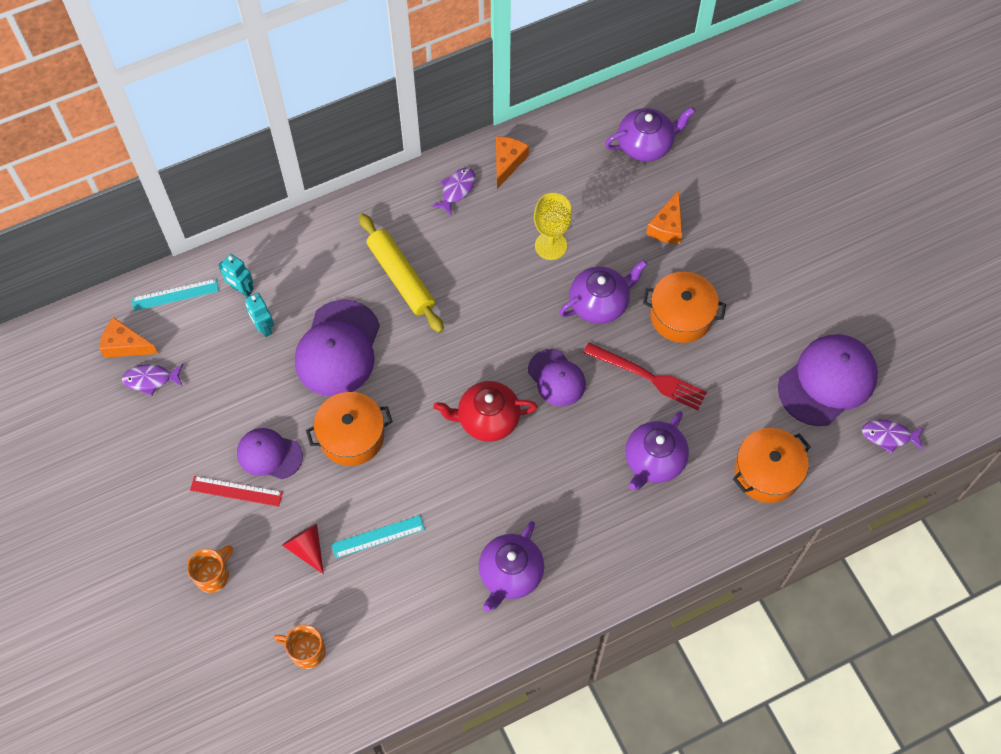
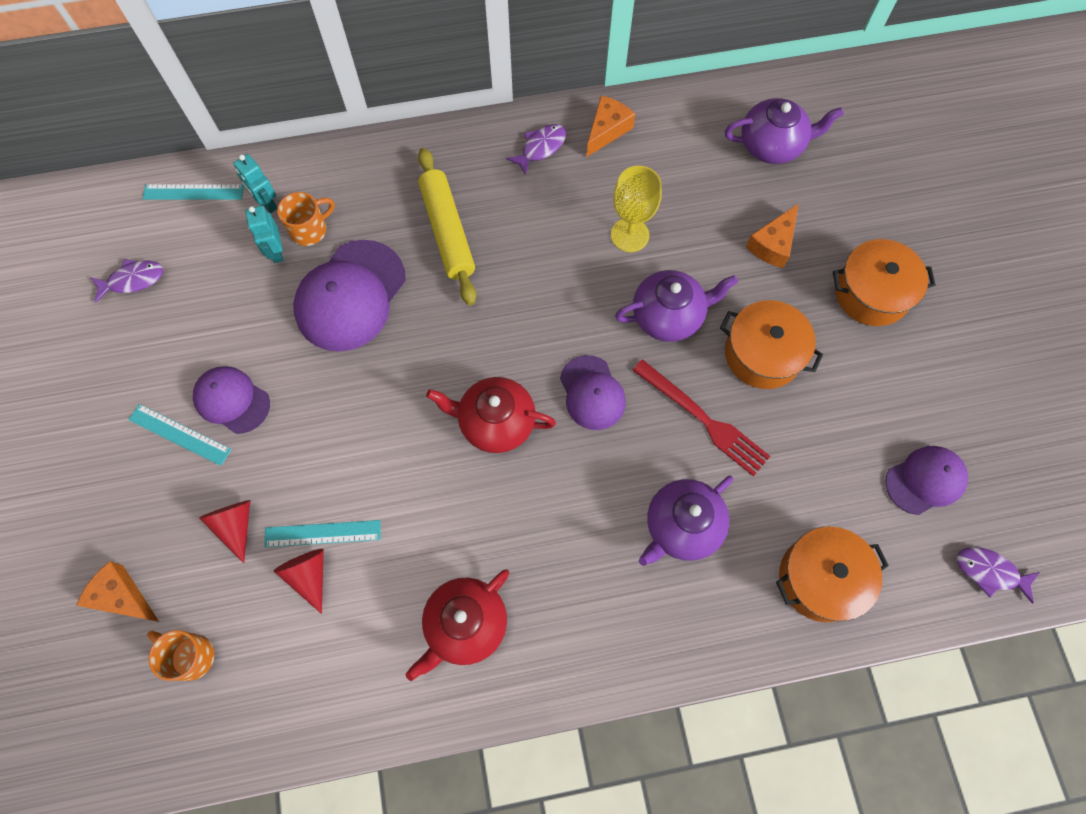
camera: 15 degrees right, 5 degrees up
(125, 345) = (120, 235): orange cheese -> orange cheese (122, 597)
(151, 379) = (133, 280): purple fish -> purple fish turned 150 degrees clockwise
(213, 575) = (118, 529): orange mug -> orange mug (310, 230)
(236, 491) = (180, 434): red ruler -> turquoise ruler
(351, 436) = (332, 402): orange pot -> orange pot (871, 293)
(378, 570) = (309, 575): none -> red cone
(510, 574) = (465, 625): purple teapot -> red teapot
(827, 381) = (925, 480): purple cap -> purple cap, size x0.61

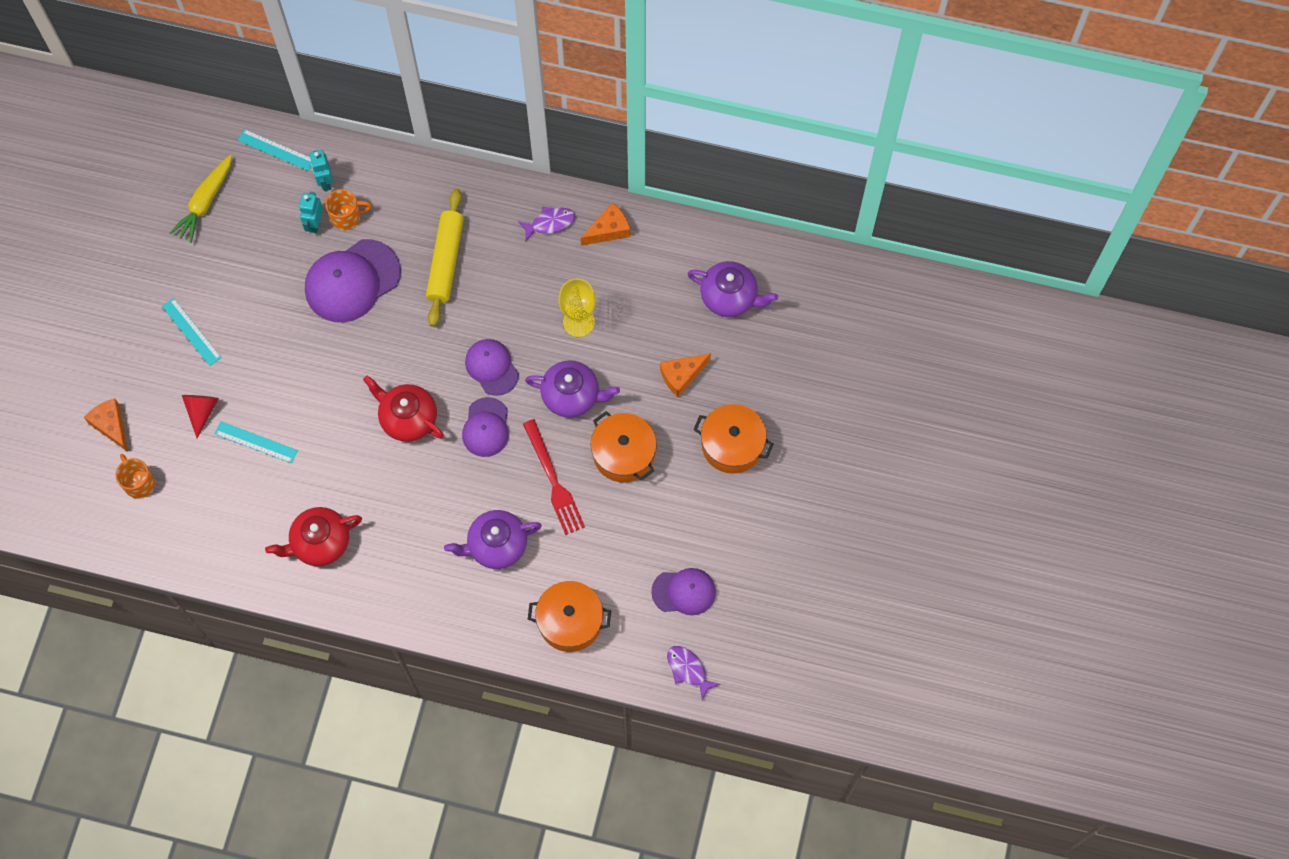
camera: 25 degrees right, 0 degrees up
(133, 280) = (205, 202): purple fish -> yellow carrot
(232, 400) = (236, 323): purple cap -> purple cap (492, 367)
(309, 575) = (235, 465): red cone -> none

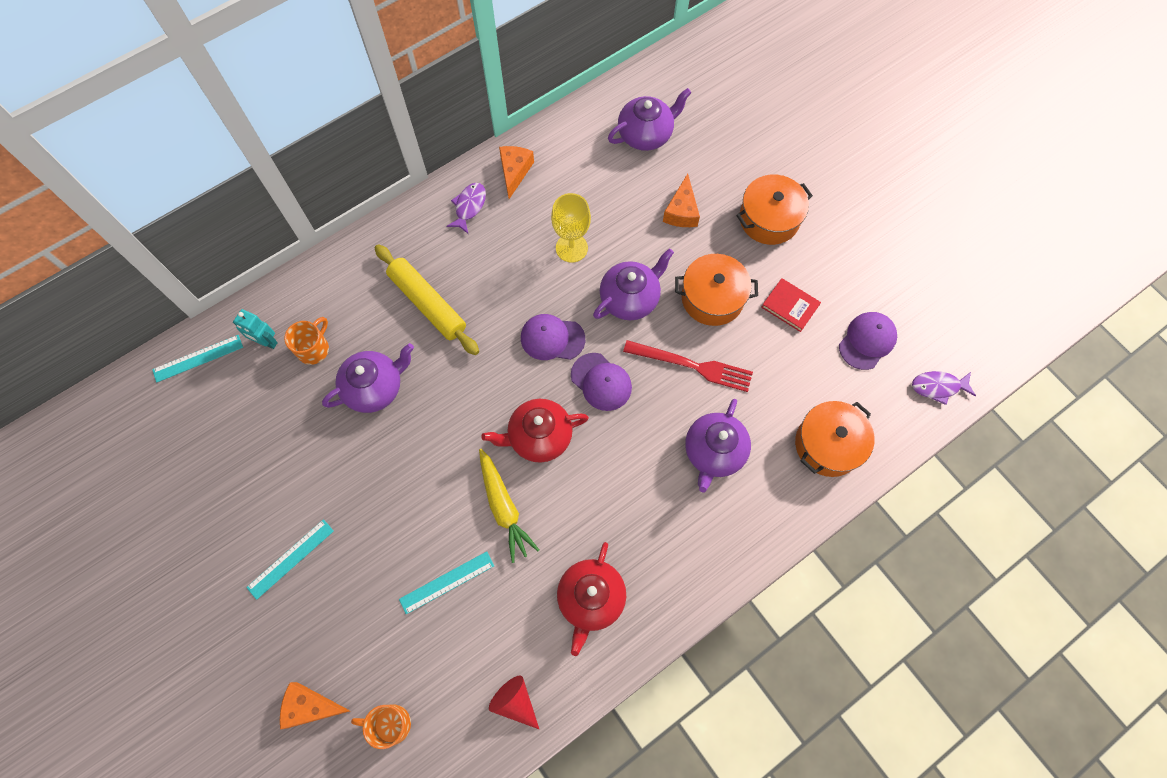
camera: 50 degrees left, 0 degrees up
(191, 331) = (290, 558): turquoise ruler -> turquoise ruler turned 45 degrees counterclockwise
(202, 411) = (374, 608): red cone -> red cone (515, 701)
(205, 202) = (184, 452): yellow carrot -> yellow carrot (504, 507)
(315, 223) = (295, 378): turquoise robot -> none
(352, 281) = (375, 388): purple cap -> purple teapot
(665, 515) = (790, 306): none -> red book

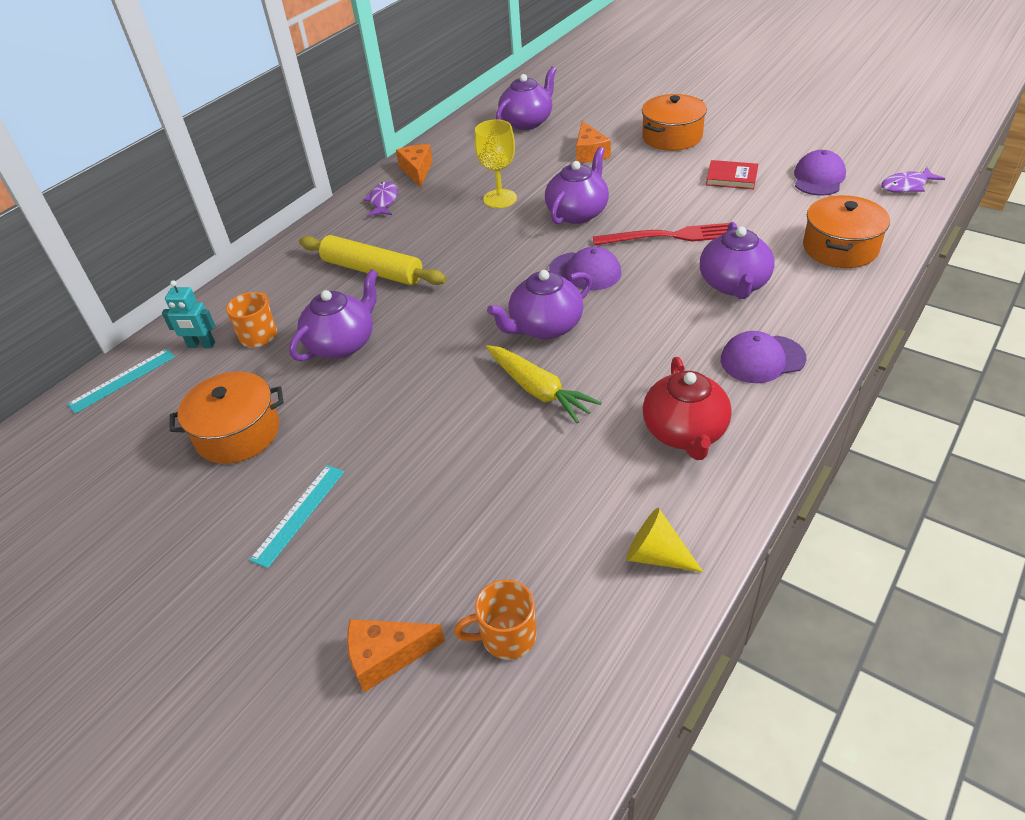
camera: 15 degrees left, 25 degrees down
(447, 582) = (507, 473): turquoise ruler -> none
(515, 701) = (656, 555): red cone -> yellow cone
(539, 437) = (545, 327): red teapot -> purple teapot
(552, 338) = (516, 257): purple cap -> purple cap (762, 359)
(712, 298) = (656, 192): orange pot -> orange pot (238, 433)

